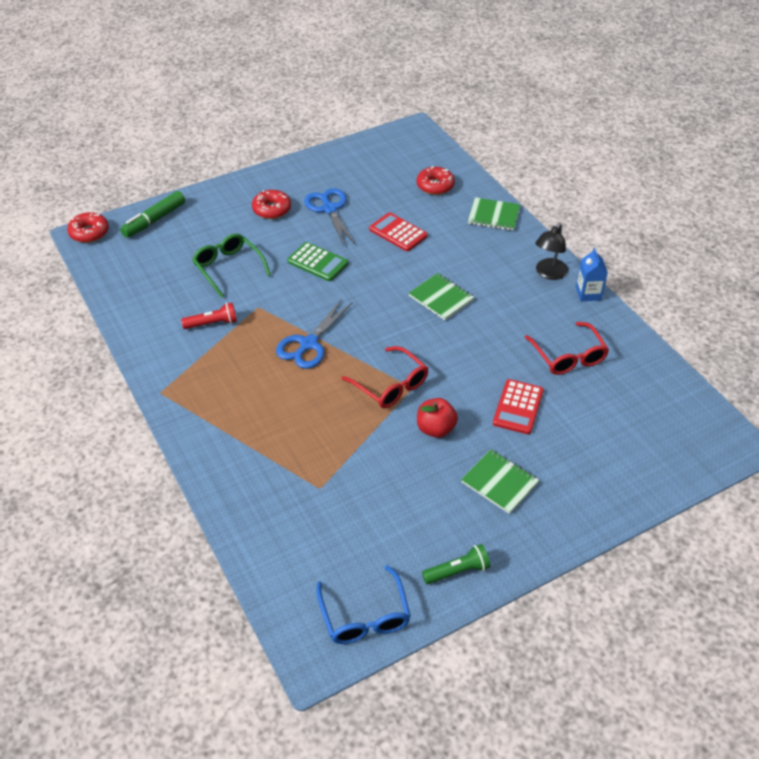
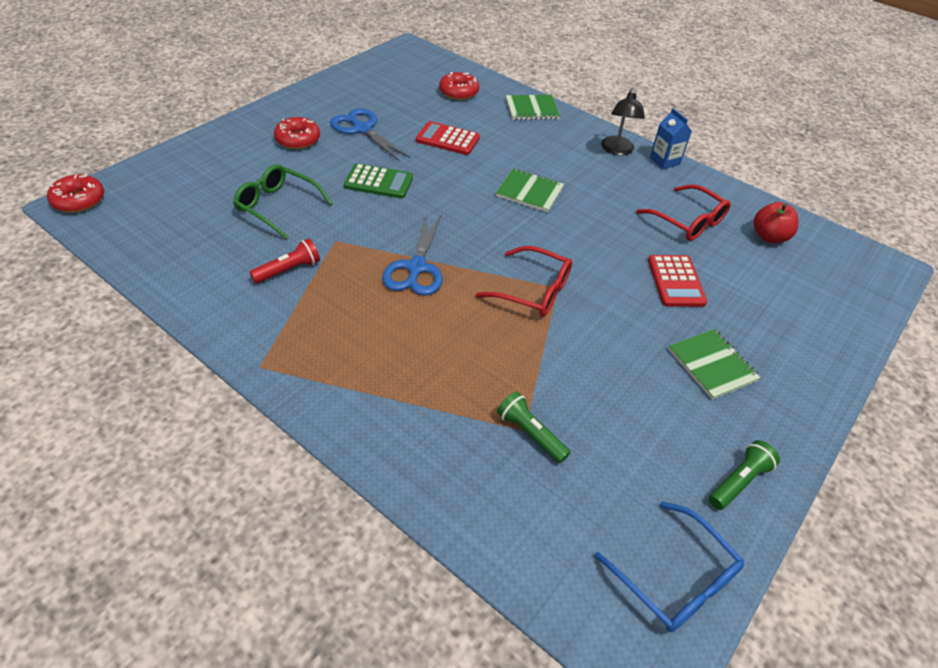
camera: 25 degrees left, 0 degrees up
(154, 220) = (160, 173): green marker -> none
(322, 492) = (530, 434): none -> green flashlight
(435, 429) = (609, 325): red apple -> red apple (769, 237)
(499, 482) = (712, 365): green notebook -> green notebook turned 45 degrees clockwise

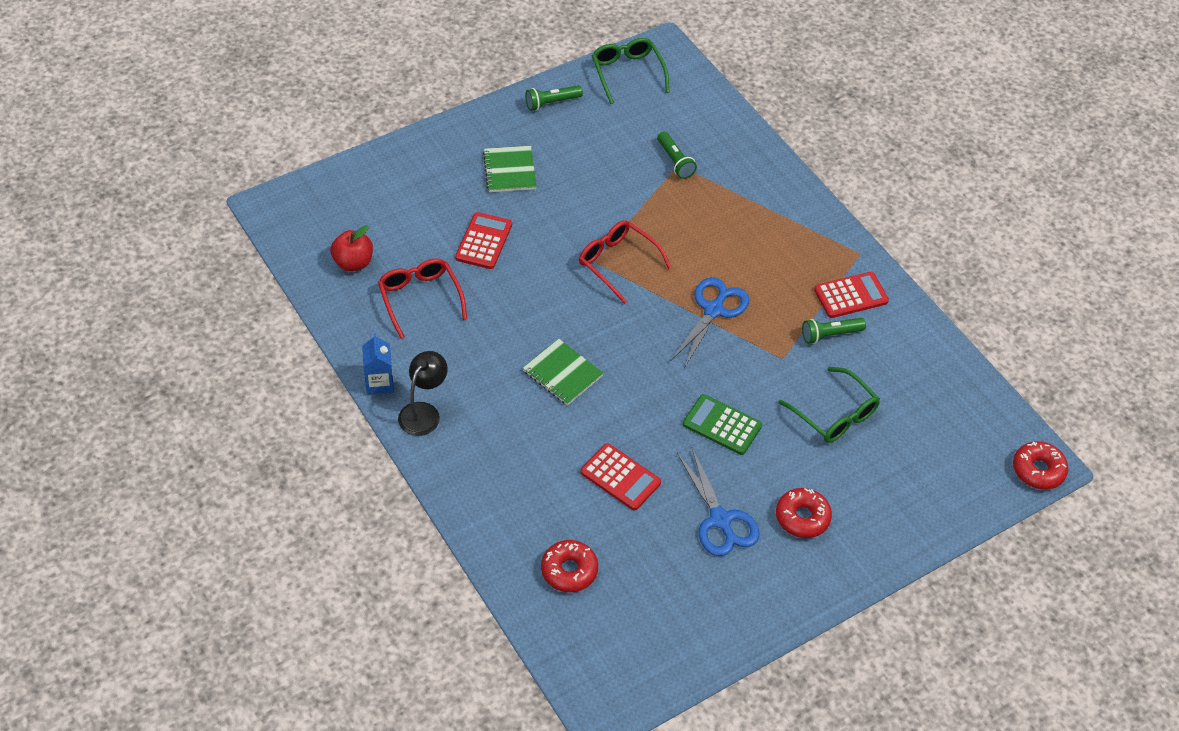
camera: 160 degrees left, 5 degrees up
(268, 314) = (851, 296): none -> red calculator
(288, 270) = (830, 335): red flashlight -> green flashlight
(532, 109) = (486, 511): green notebook -> none
(675, 578) = (627, 73): blue glasses -> green glasses

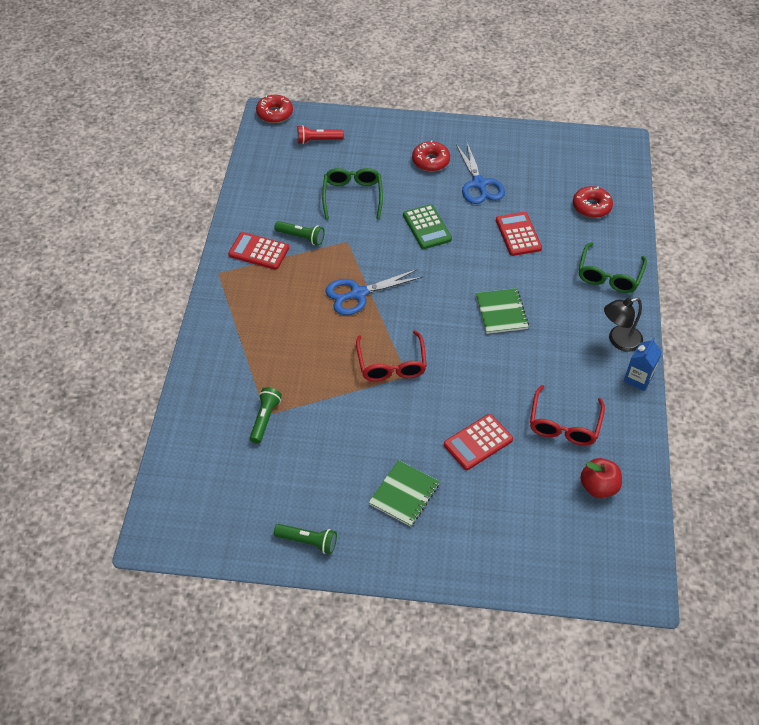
camera: 140 degrees left, 0 degrees up
(627, 73) = (213, 530): green glasses -> green glasses (609, 275)
(720, 520) = (479, 184): blue scissors -> blue scissors turned 150 degrees clockwise
(950, 464) = (318, 140): none -> red flashlight

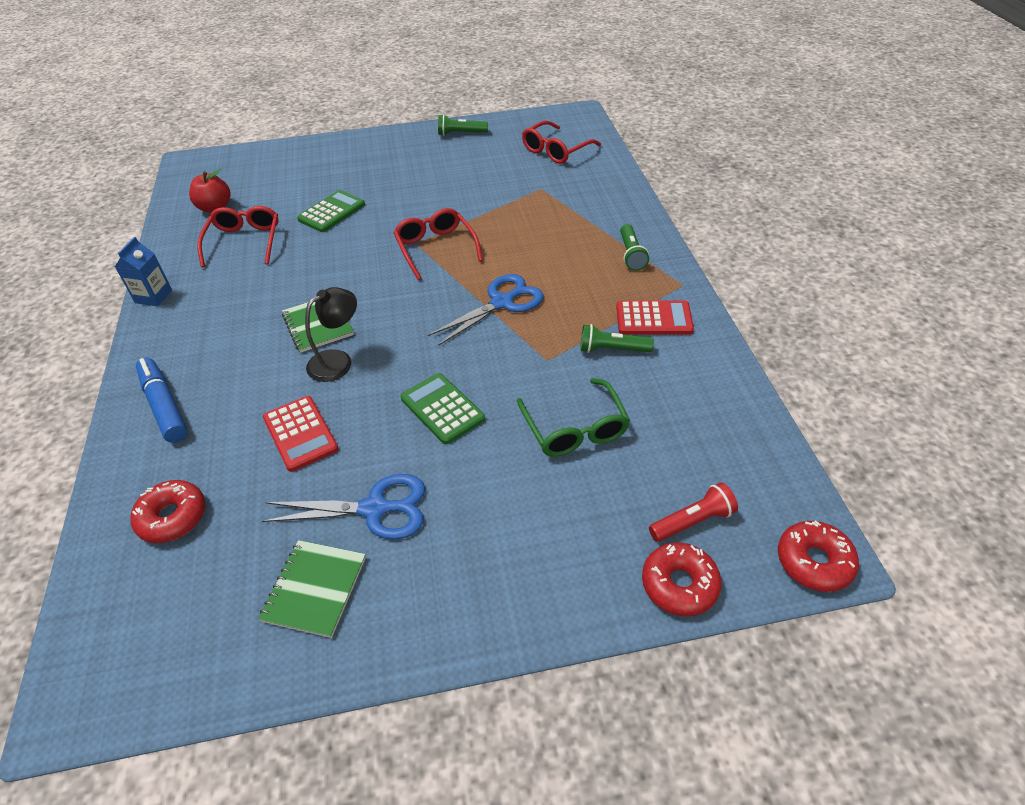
camera: 165 degrees right, 5 degrees down
(219, 471) = (556, 150): none -> red glasses
(265, 419) = (539, 185): green flashlight -> green flashlight (631, 254)
(404, 494) = (392, 170): green notebook -> green notebook (315, 589)
(430, 161) = (472, 534): red donut -> red donut (679, 584)
(478, 442) = (332, 212): red calculator -> green calculator
(479, 184) = (375, 509): blue scissors -> blue scissors turned 120 degrees clockwise
(609, 275) = (164, 406): green glasses -> blue marker
(619, 341) = (168, 328): black lamp -> black lamp (338, 361)

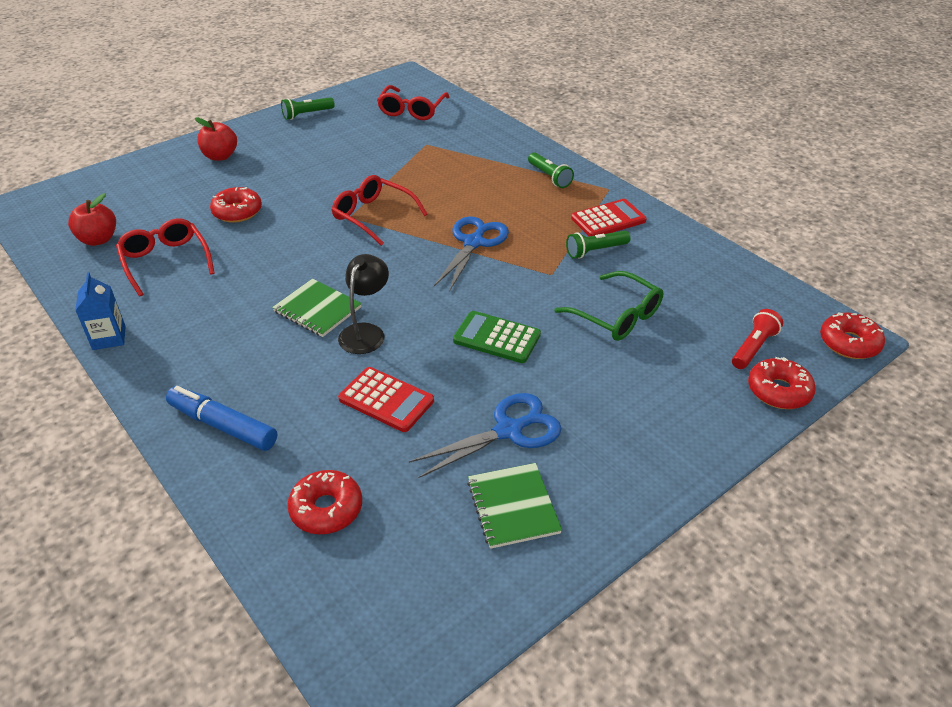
camera: 30 degrees left, 5 degrees down
(332, 212) = (237, 212): green calculator -> red donut
(360, 156) = (220, 156): none -> red apple

